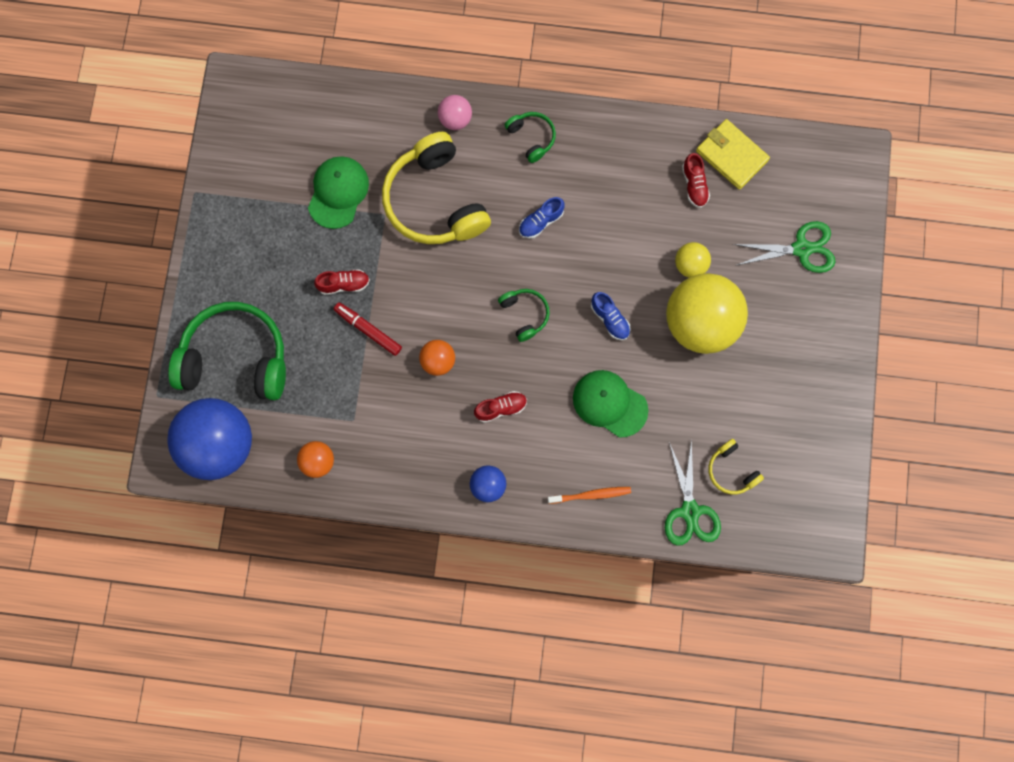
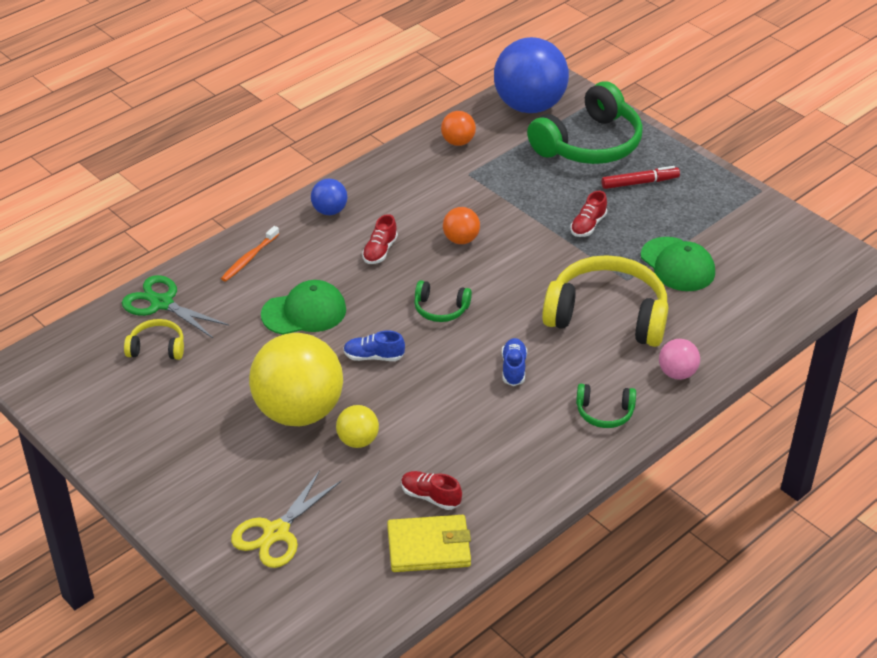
camera: 130 degrees right, 35 degrees down
(368, 330) = (532, 218): red marker -> red marker (640, 183)
(801, 249) = (276, 532): green scissors -> yellow scissors

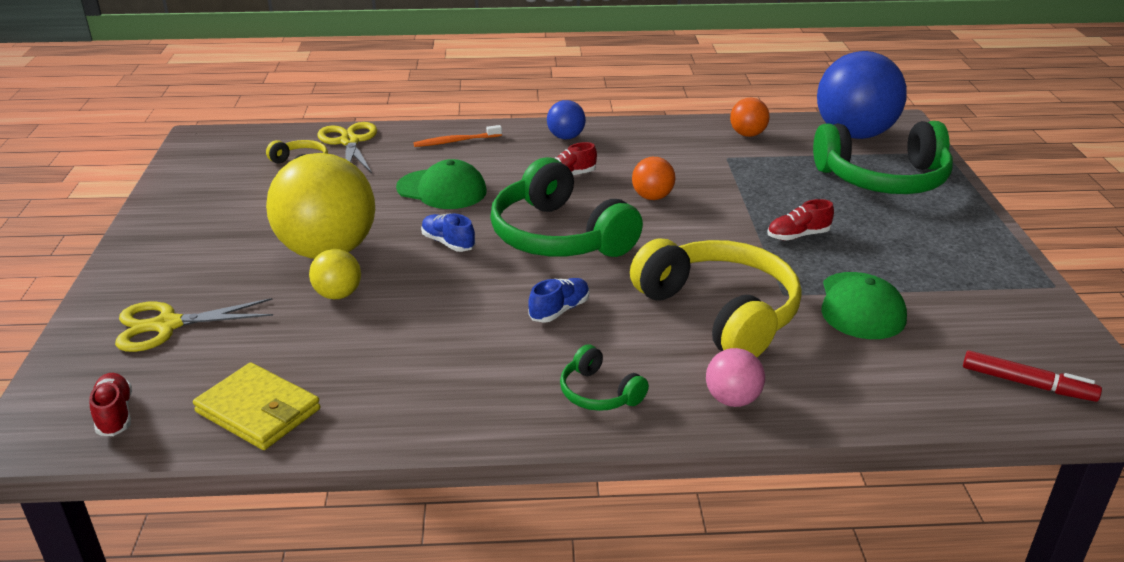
camera: 40 degrees right, 10 degrees down
(162, 303) = (349, 142): green scissors -> yellow scissors
(430, 497) = (326, 371): red shoe -> red shoe (115, 415)
(440, 309) = (559, 236): green headphones -> green headphones, size x2.16
(640, 183) = (903, 225): red marker -> red marker (1027, 384)

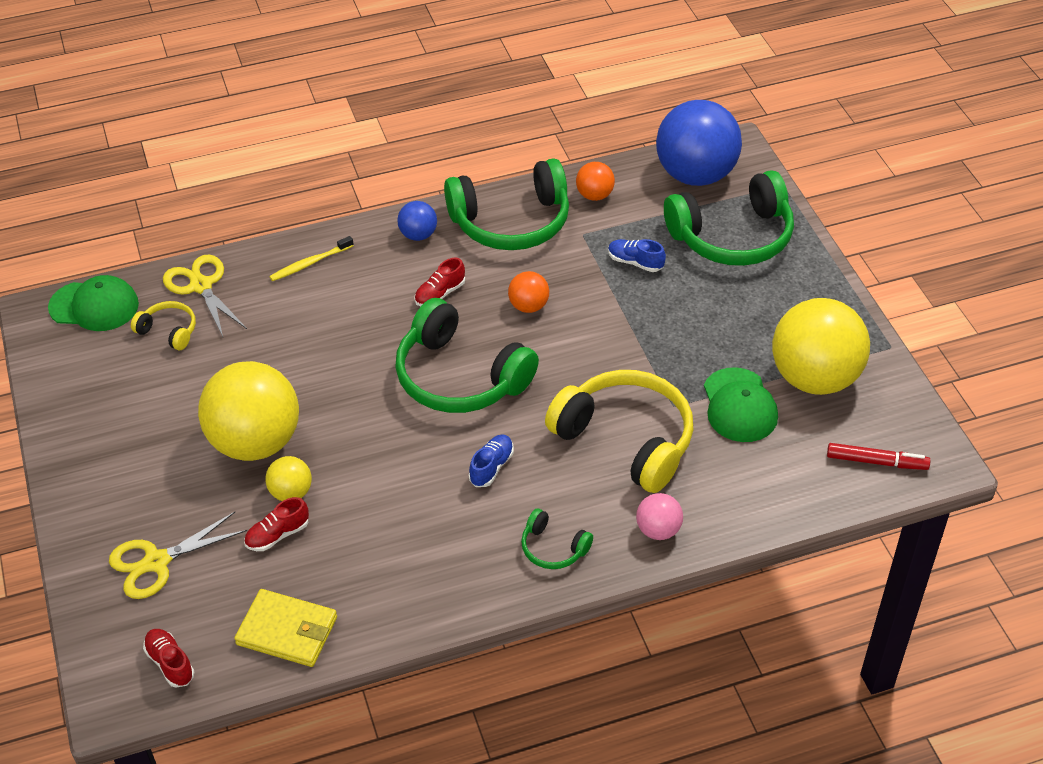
camera: 15 degrees left, 15 degrees up
(442, 190) = (326, 337): green cap -> green cap (94, 306)
(448, 243) = (362, 407): blue shoe -> blue shoe (635, 262)
(455, 141) = (310, 263): orange toothbrush -> yellow toothbrush
(659, 140) = (511, 222): none -> green headphones
(798, 236) = (671, 330): red shoe -> red shoe (277, 535)
(957, 297) = (814, 378): none -> yellow ball

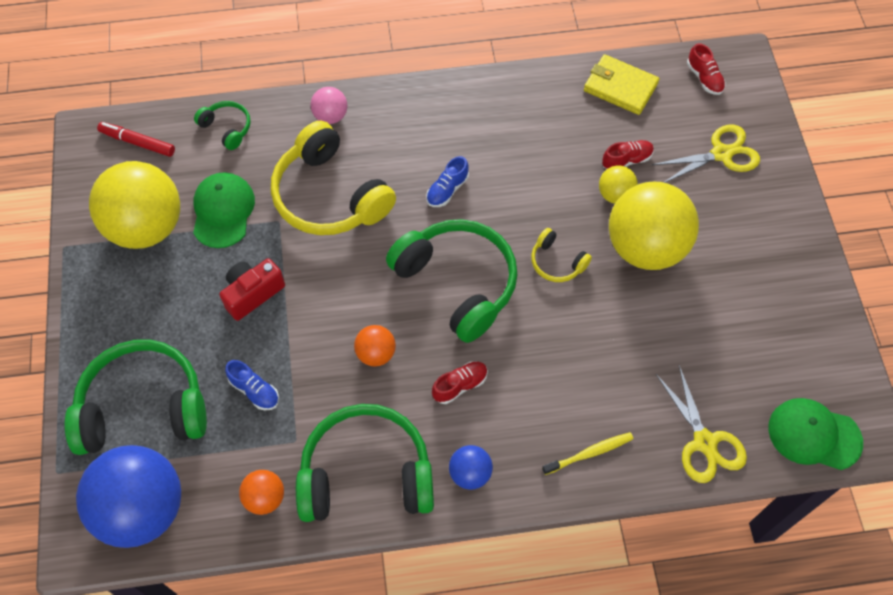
camera: 170 degrees left, 15 degrees up
(168, 331) = (733, 387): yellow headphones -> yellow headphones (557, 262)
(553, 548) = (414, 115): green headphones -> green headphones (227, 128)
(671, 336) = (252, 294): none -> red camera

